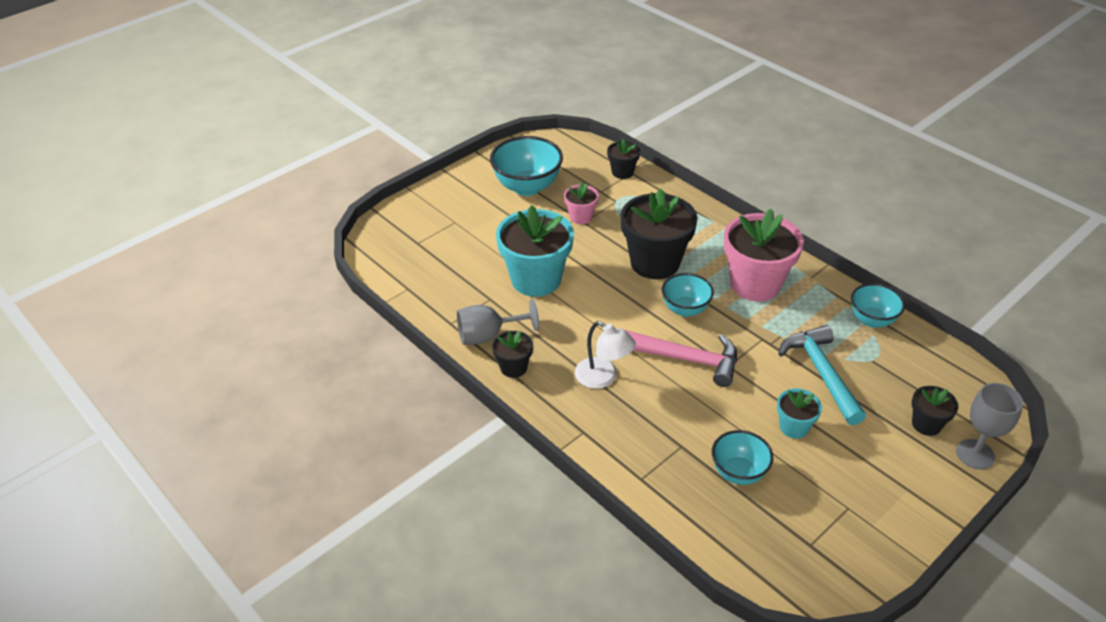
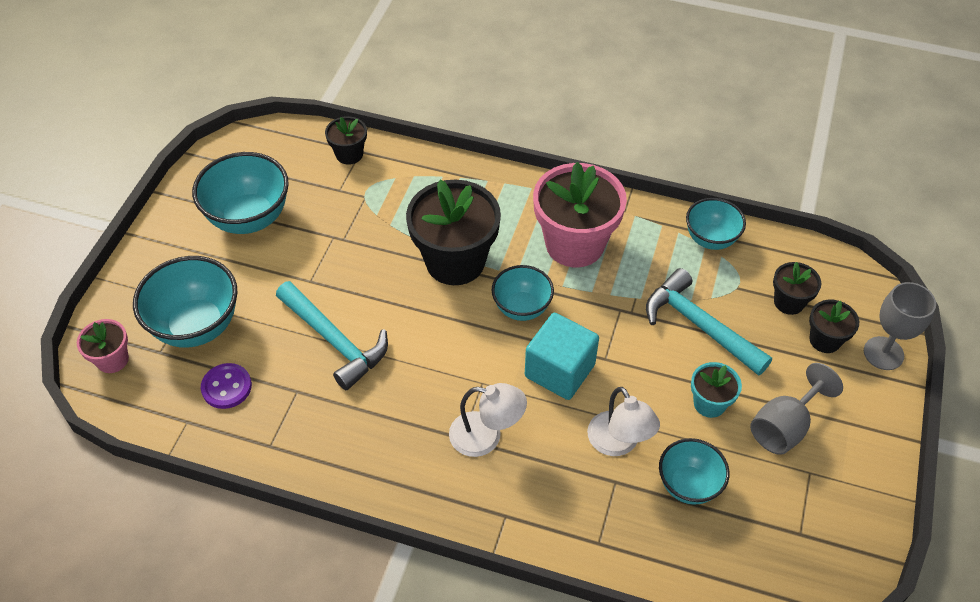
camera: 30 degrees left, 10 degrees up
(446, 279) = (226, 387): none -> purple button
(451, 237) = (197, 326): none -> turquoise bowl
(488, 335) = (325, 442): grey goblet -> grey goblet (784, 426)
(513, 367) = (379, 471): black flower pot -> black flower pot (789, 302)
(536, 279) = (335, 341): turquoise flower pot -> turquoise hammer
(581, 217) = (337, 234): pink flower pot -> pink flower pot (112, 360)
(687, 359) = (559, 370): pink hammer -> turquoise cube
(701, 423) = (618, 443): none -> white lamp

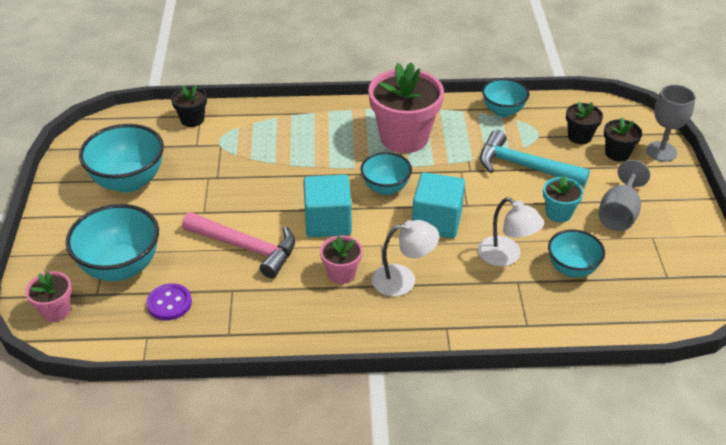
camera: 20 degrees left, 10 degrees down
(335, 341) = (246, 247): turquoise hammer -> pink hammer
(422, 407) = (341, 273): none -> pink flower pot
(437, 334) = (328, 222): none -> turquoise cube
(455, 261) = (317, 170): black flower pot -> none

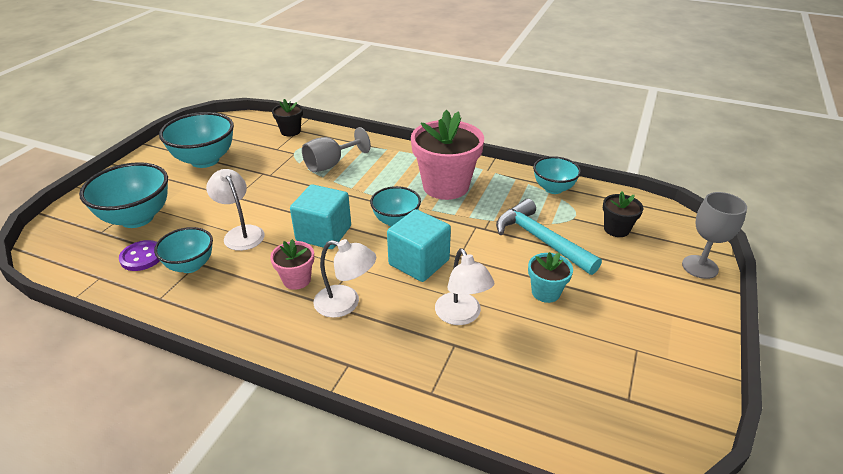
camera: 25 degrees right, 5 degrees down
(56, 310) = (61, 235): pink flower pot -> none
(246, 247) = (241, 233): pink hammer -> white lamp
(572, 269) = (522, 352): turquoise bowl -> turquoise bowl (190, 265)
(617, 153) = (647, 255): black flower pot -> none
(619, 213) = (612, 313): grey goblet -> grey goblet (331, 164)

